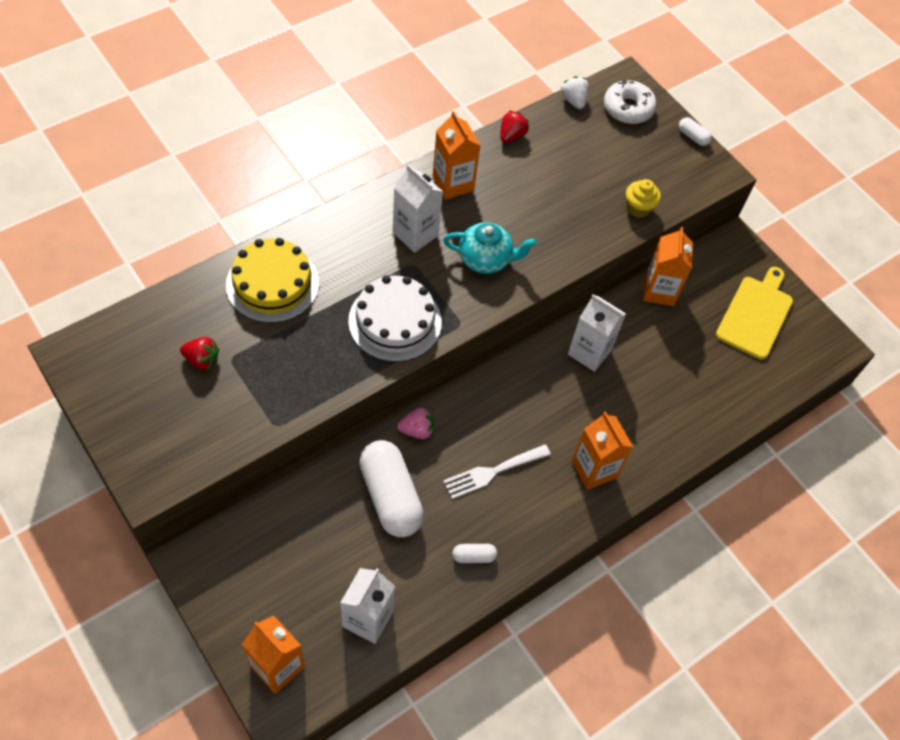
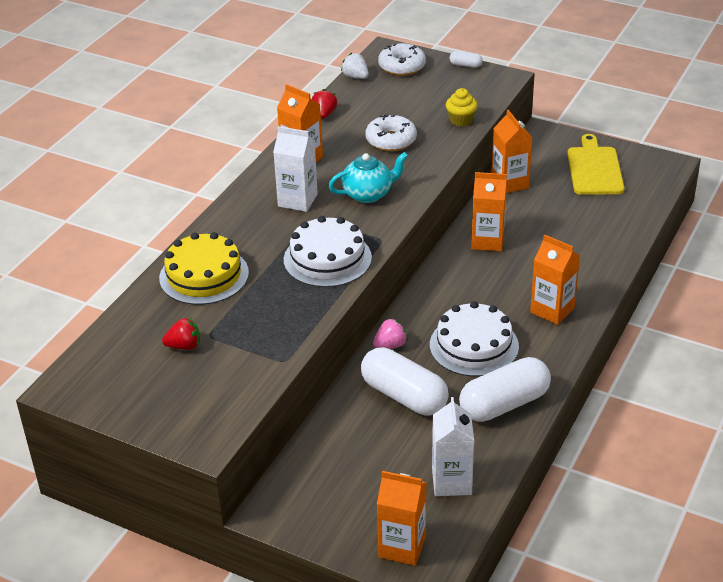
camera: 20 degrees left, 20 degrees down
(474, 556) = (504, 404): white capsule -> white capsule, size x2.35
(492, 472) = (474, 345): white fork -> white cake
(553, 201) = (391, 140): none -> white donut
(589, 352) = (487, 241): white carton -> orange carton

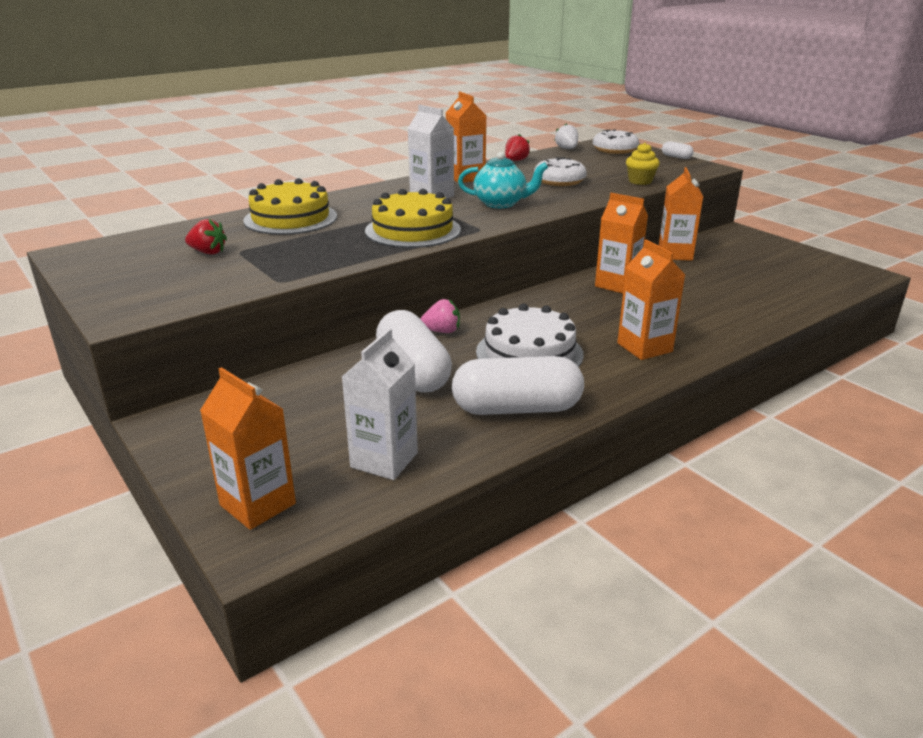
camera: 25 degrees right, 10 degrees down
(327, 259) = (413, 230): white cake -> yellow cake
(594, 169) = (776, 262): yellow cutting board -> none

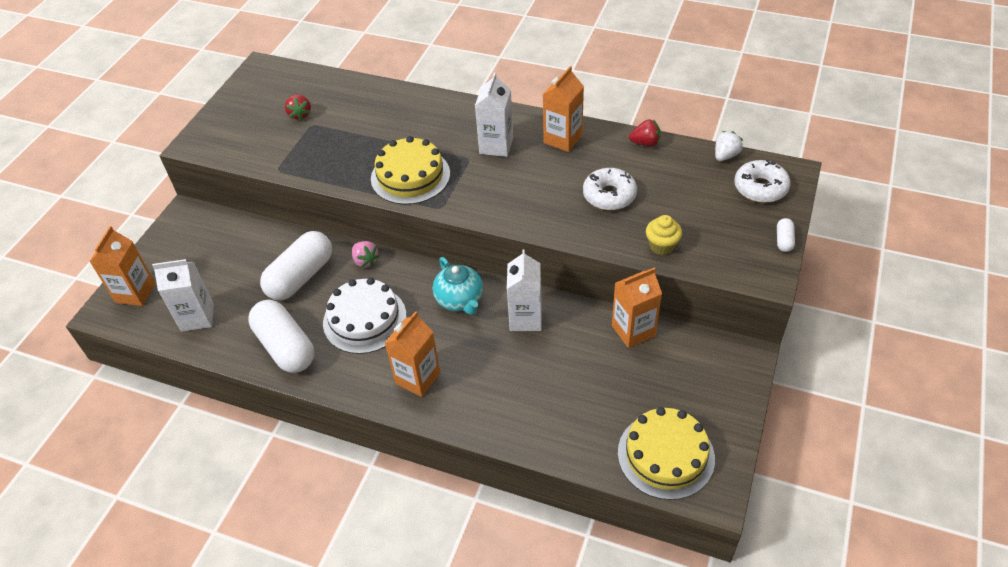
camera: 60 degrees right, 20 degrees up
(290, 218) = (386, 109): yellow cake -> yellow cake (665, 455)
(501, 203) = (512, 190): turquoise teapot -> turquoise teapot (460, 300)
(617, 285) = (525, 318): orange carton -> white carton

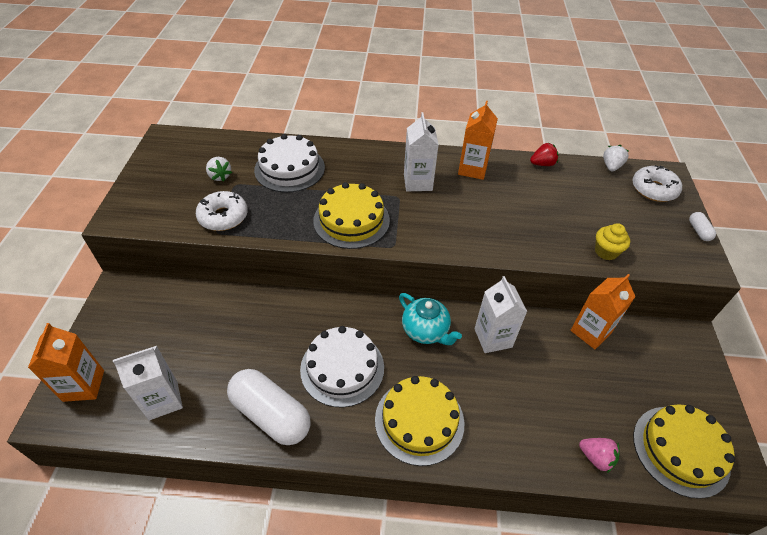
camera: 20 degrees left, 0 degrees up
(300, 114) = (220, 176): red strawberry -> white strawberry
(301, 277) = (261, 335): white capsule -> none
(365, 261) = (320, 307): pink strawberry -> pink strawberry (596, 457)
(370, 115) = (289, 169): none -> white cake
(418, 378) = (419, 421): orange carton -> yellow cake
(609, 195) = (537, 213): white donut -> white donut (223, 217)

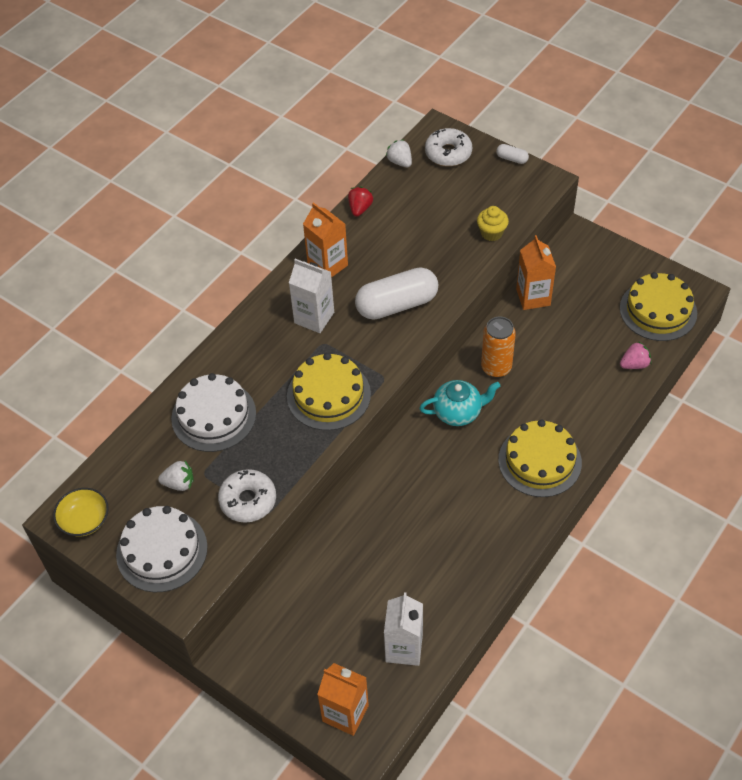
camera: 55 degrees left, 5 degrees up
(166, 147) = (84, 520): none -> yellow bowl
(271, 414) = (470, 566): white capsule -> white capsule (397, 305)
(342, 368) = (457, 493): white cake -> white cake (162, 550)
(493, 338) = (496, 367): white carton -> orange can

